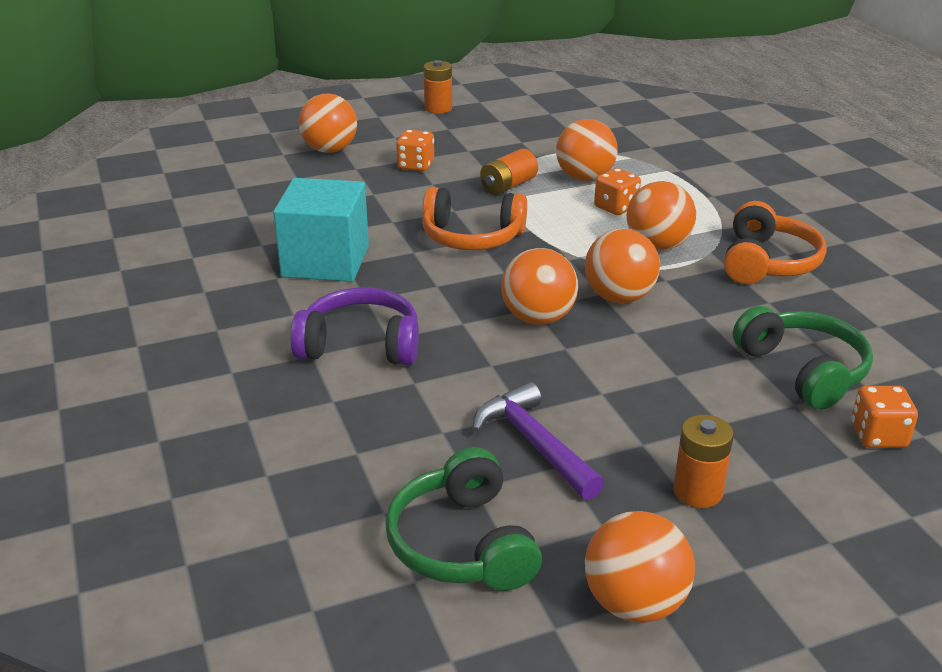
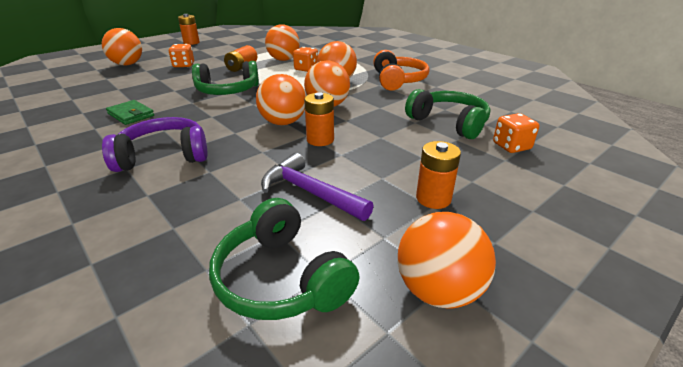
camera: 20 degrees left, 0 degrees up
(325, 261) = (131, 115): turquoise cube -> green wallet
(472, 237) = (227, 91): orange headphones -> green headphones
(581, 361) = (320, 140): none -> orange battery

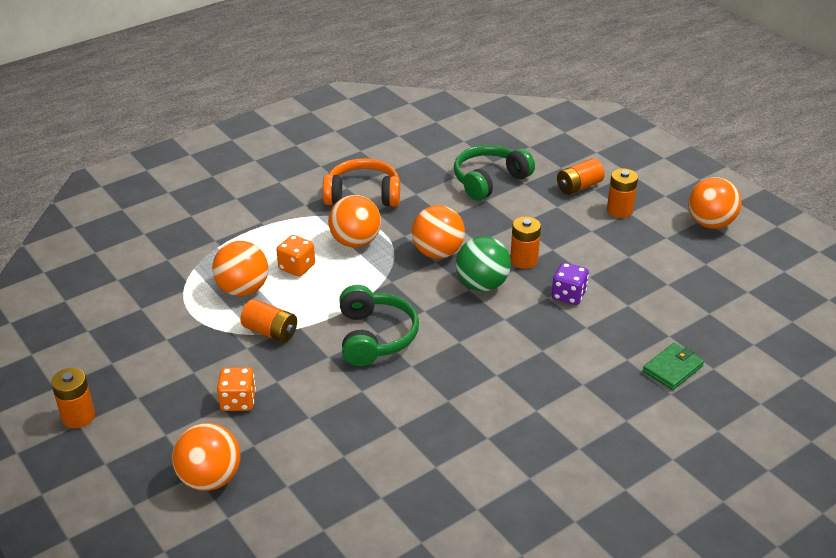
camera: 85 degrees left, 5 degrees up
(131, 115) = (448, 414): green wallet -> green wallet (672, 369)
(164, 156) = (558, 362): purple headphones -> none
(262, 162) = (568, 295): none -> purple dice
(281, 278) = (711, 280): green headphones -> none
(283, 123) = (482, 285): orange ball -> green ball
(310, 192) = (616, 268): purple hammer -> none
(470, 170) = (579, 187): none -> orange battery
(511, 146) = (538, 158): orange dice -> none

